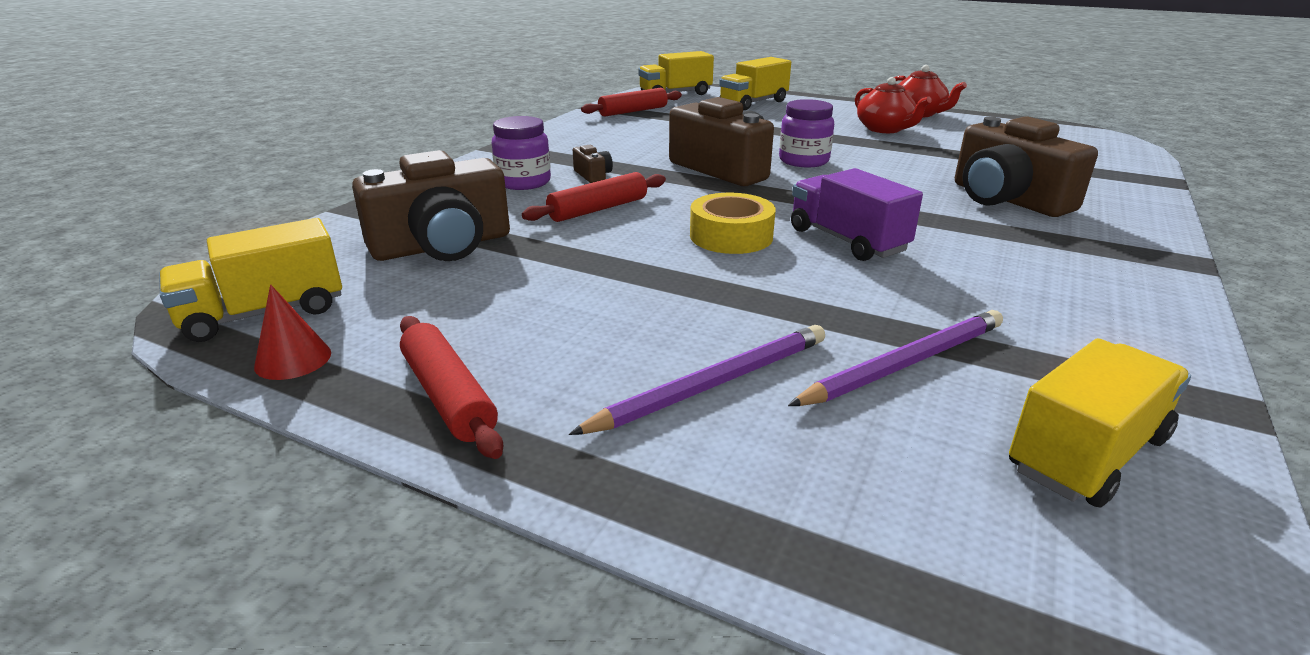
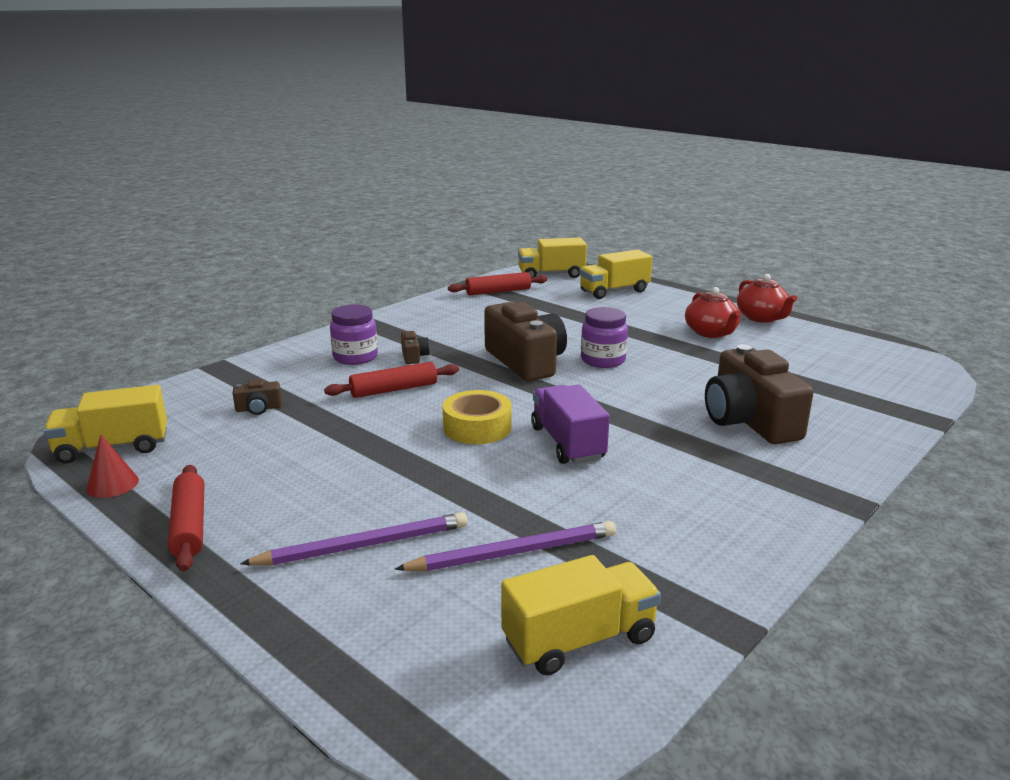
camera: 15 degrees right, 5 degrees down
(442, 246) = (258, 408): brown camera -> brown camera, size x0.43

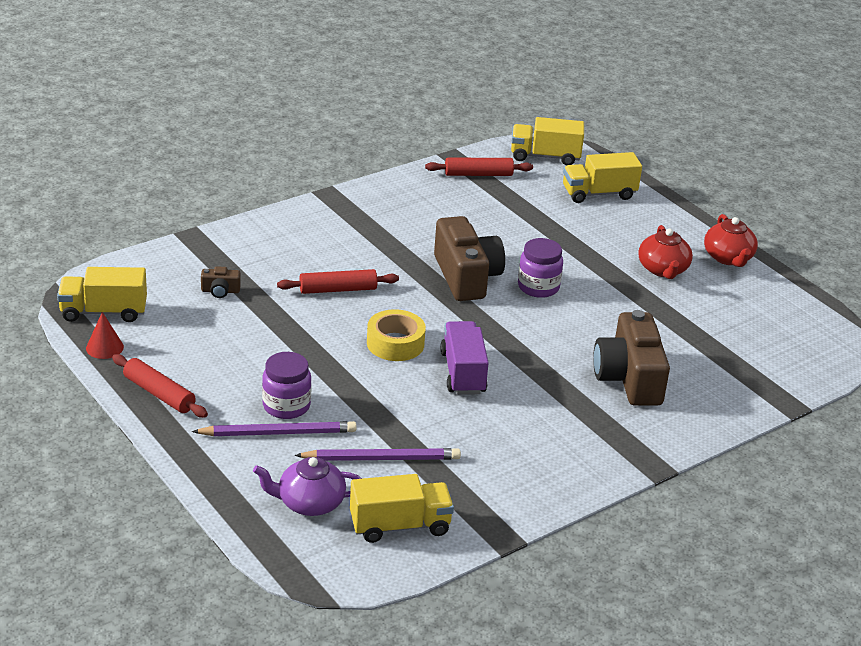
camera: 10 degrees right, 10 degrees up
(189, 525) = (159, 394): red rolling pin -> red rolling pin turned 45 degrees counterclockwise
(355, 357) = (313, 244): purple jar -> purple jar (286, 406)
(414, 356) = (366, 252): brown camera -> none
(435, 632) = (310, 503): none -> purple teapot

